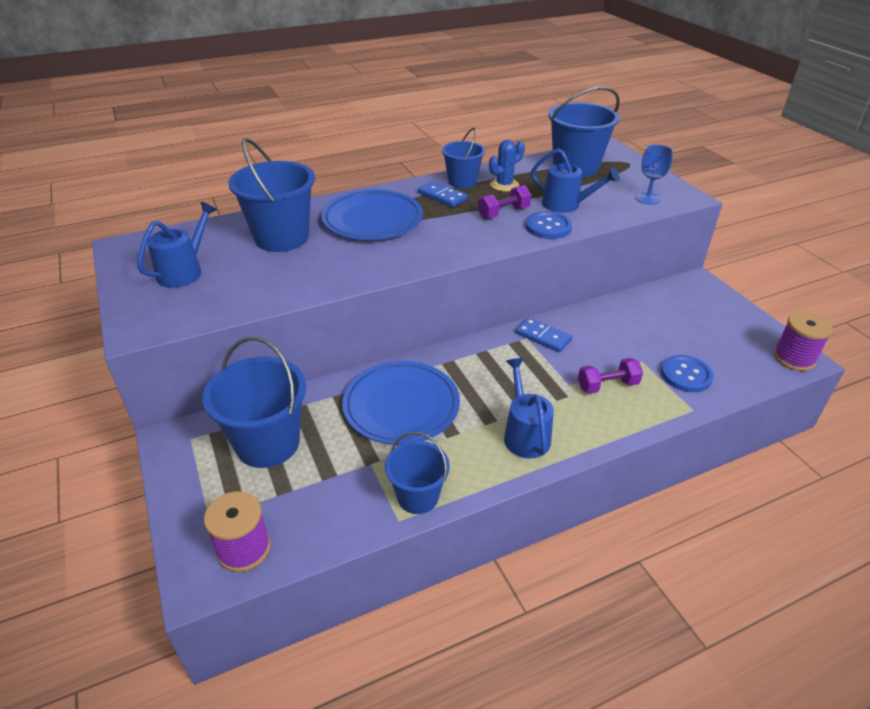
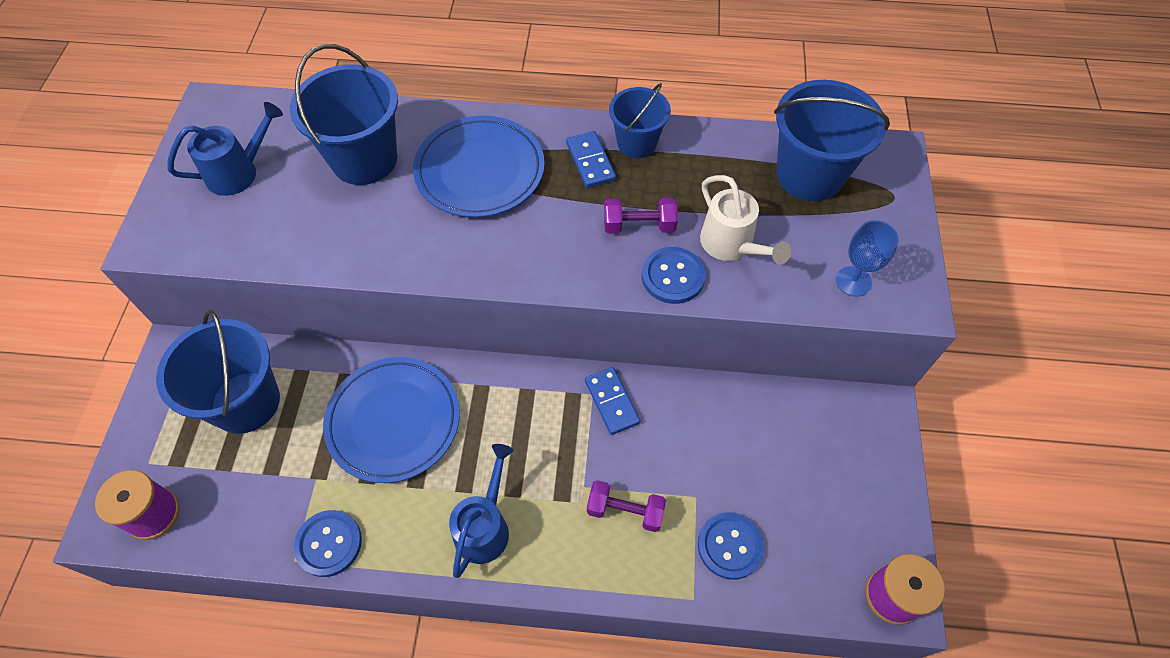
camera: 30 degrees right, 20 degrees up
(418, 497) = (329, 544): blue bucket -> blue button
(504, 185) = (684, 172): blue cactus -> none
(567, 205) = (732, 246): blue watering can -> white watering can

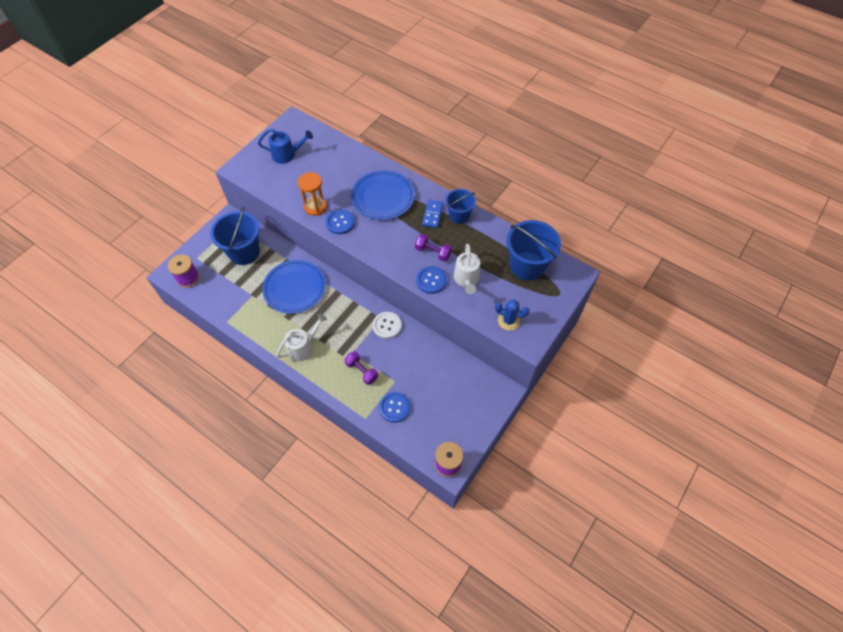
camera: 30 degrees right, 0 degrees up
(329, 544) = (242, 322): blue button -> blue button (340, 222)
(361, 244) = (315, 207): none -> orange hourglass
(364, 159) = (339, 171): blue bucket -> none
(485, 526) = (303, 347): blue watering can -> white watering can
(611, 402) = (387, 325): blue domino -> white button
(853, 281) = (508, 321): blue goblet -> blue cactus

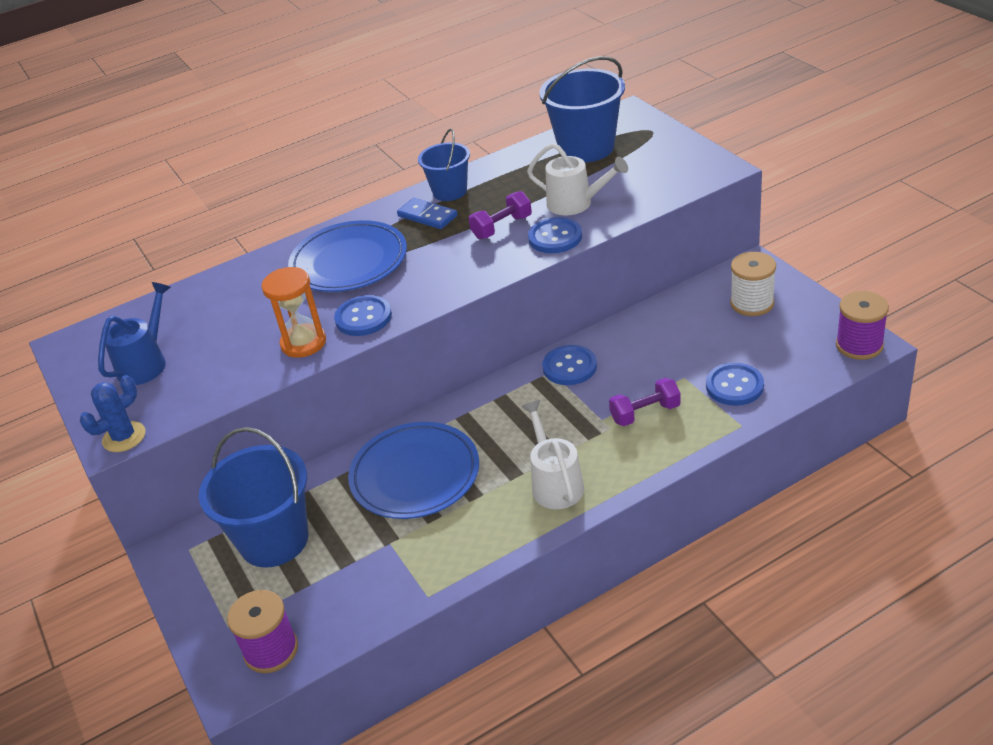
camera: 60 degrees left, 20 degrees down
(387, 325) = (569, 367): white button -> blue button
(468, 399) = (752, 303): none -> white spool
(508, 321) = (672, 179): blue cactus -> blue cactus (124, 437)

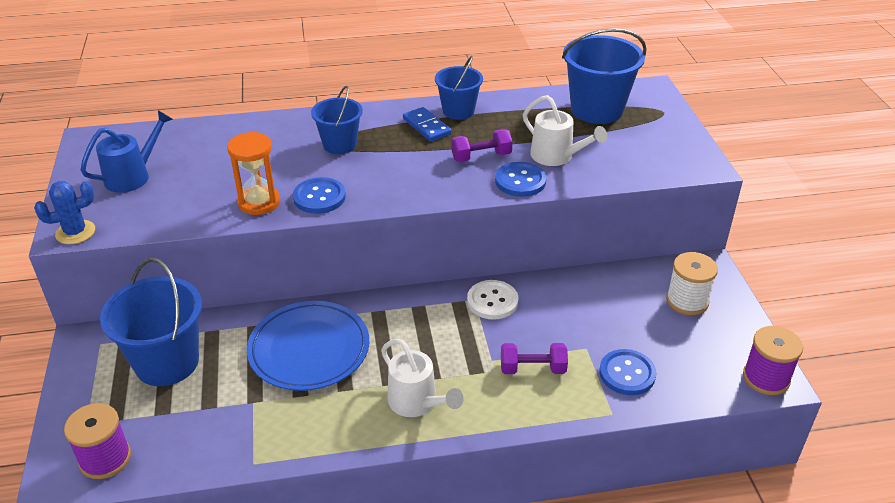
camera: 15 degrees right, 0 degrees up
(349, 261) = (340, 144): blue plate -> blue bucket
(554, 483) = (417, 403): white watering can -> white watering can turned 135 degrees clockwise
(569, 367) = (492, 301): blue button -> white button

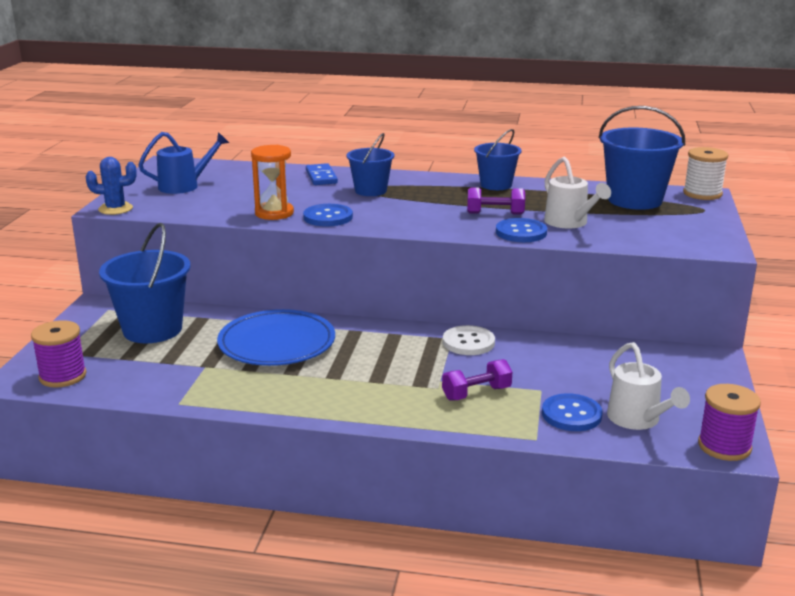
camera: 20 degrees right, 15 degrees down
(417, 403) = (350, 395): white watering can -> white watering can (638, 420)
(427, 126) = (458, 190): blue domino -> blue domino (321, 177)
(532, 369) = (476, 393): purple dumbbell -> purple dumbbell turned 45 degrees counterclockwise
(687, 301) = (672, 376): white spool -> white spool (702, 194)

